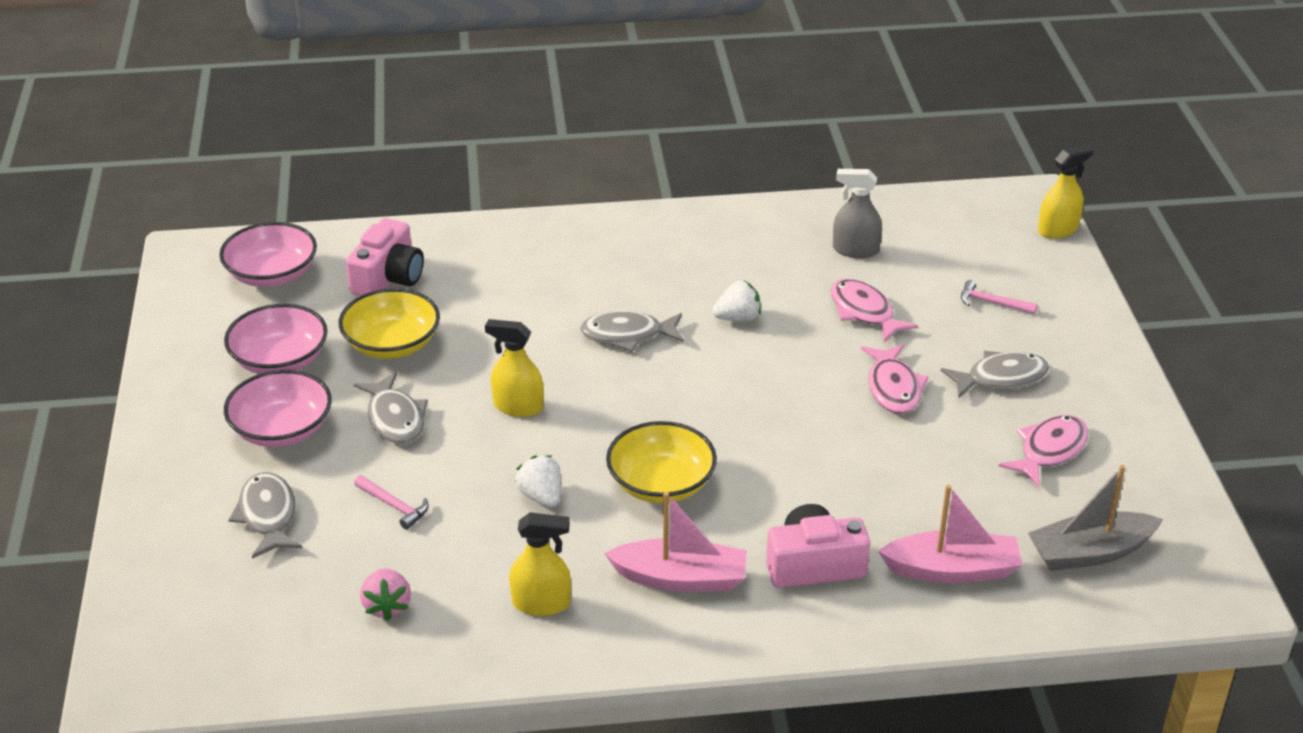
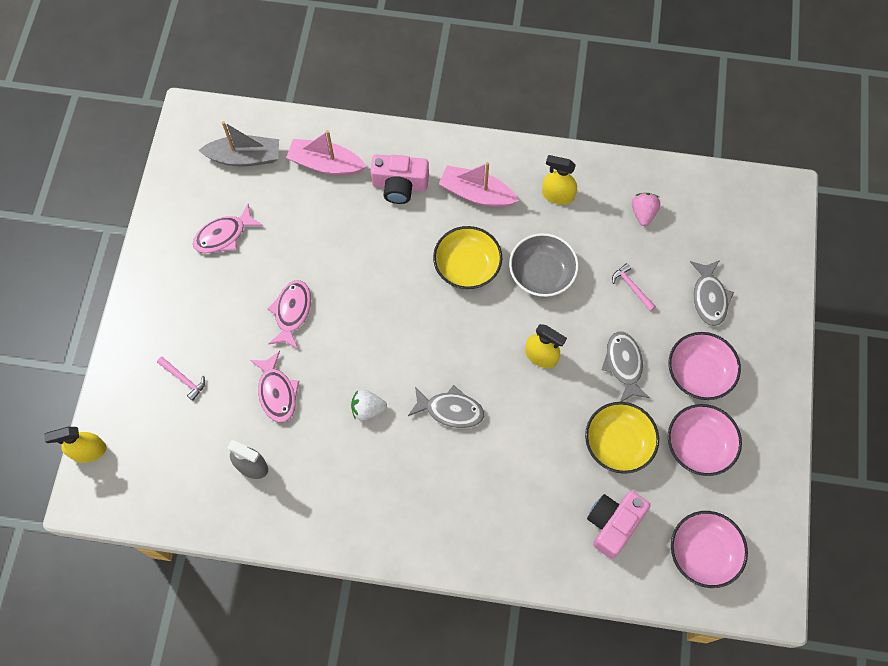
camera: 165 degrees left, 30 degrees up
(541, 496) = (541, 273): white strawberry -> grey bowl
(1000, 378) = (219, 304): grey fish -> none

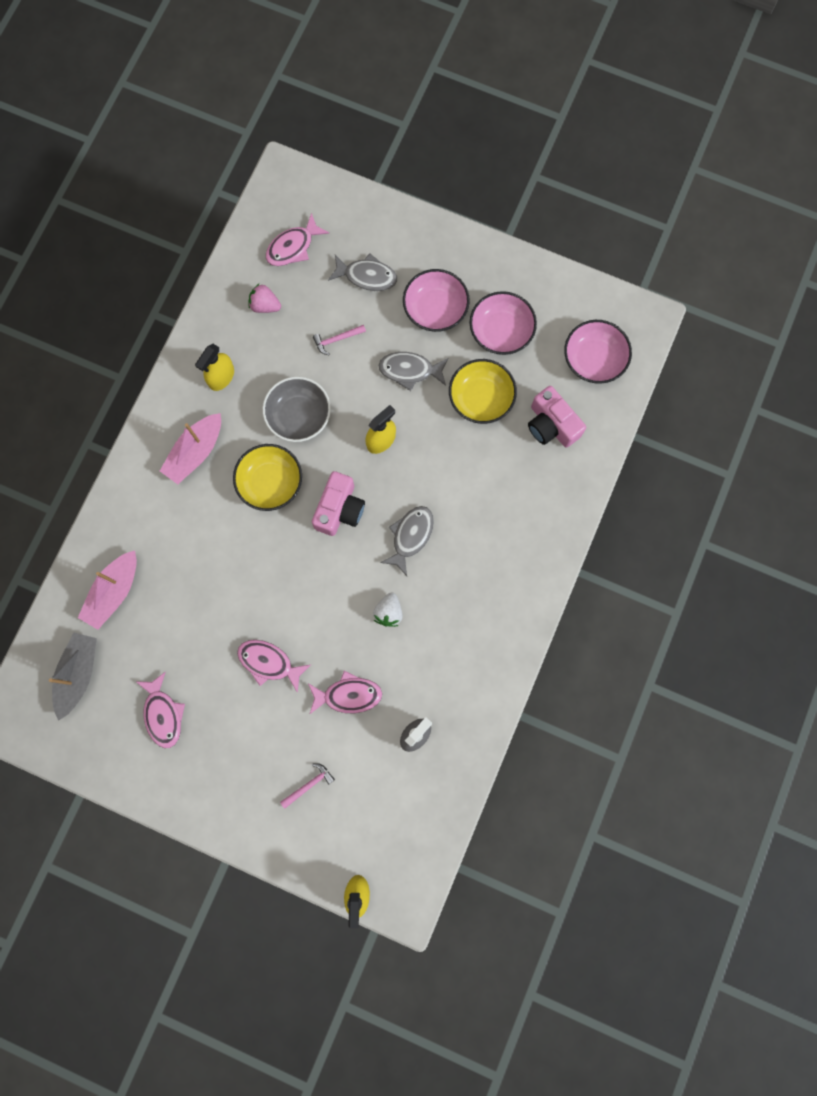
camera: 75 degrees left, 10 degrees up
(400, 185) = (162, 524): pink camera -> pink camera (339, 509)
(713, 222) = (293, 247): none -> pink fish

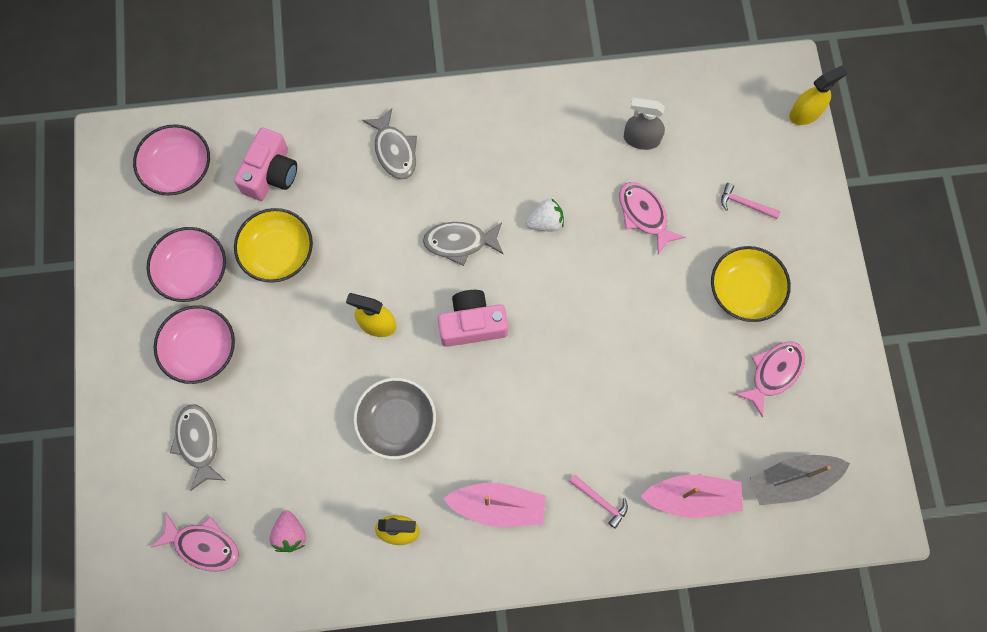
camera: 120 degrees left, 5 degrees down
(269, 663) = (661, 303): pink fish -> none
(270, 482) = (484, 408): yellow bowl -> yellow bowl (744, 291)
(336, 339) = (290, 432): pink hammer -> pink hammer (601, 501)
(410, 370) = (285, 338): grey fish -> grey fish (394, 150)

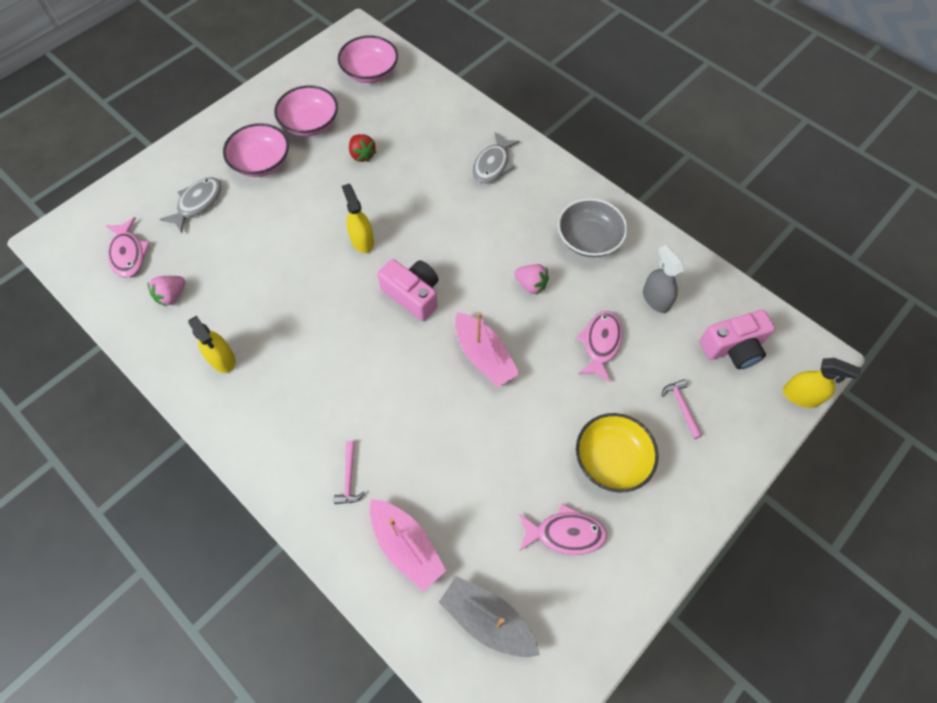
camera: 50 degrees right, 10 degrees down
(271, 173) = (412, 115): pink camera -> pink camera (733, 347)
(278, 253) = (362, 155): yellow bowl -> red strawberry
(397, 422) = (301, 301): grey bowl -> grey bowl (589, 239)
(460, 242) = (465, 245): grey fish -> none
(498, 506) = (289, 409): pink boat -> pink boat (484, 356)
(545, 222) = (531, 285): white strawberry -> pink strawberry

